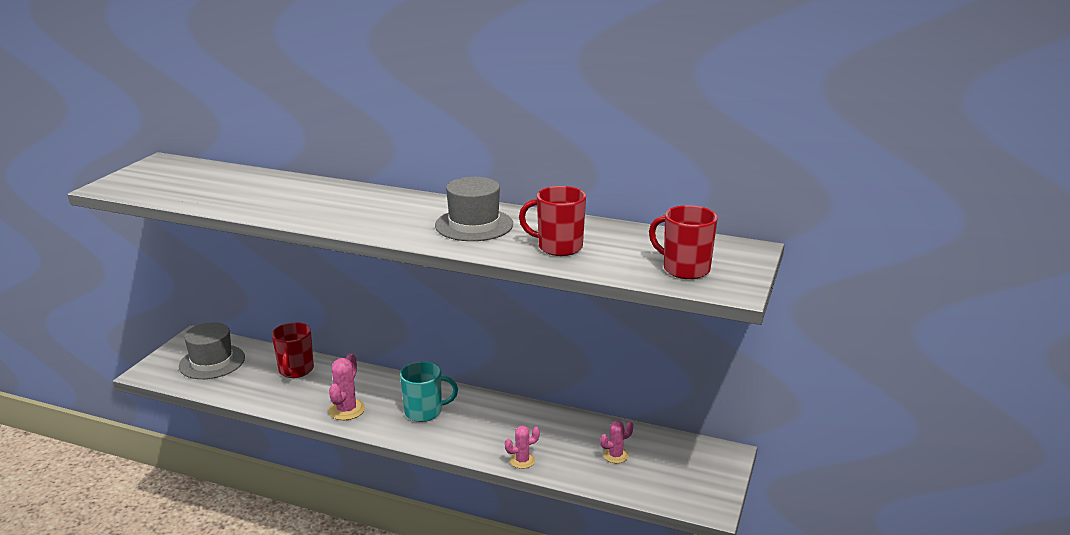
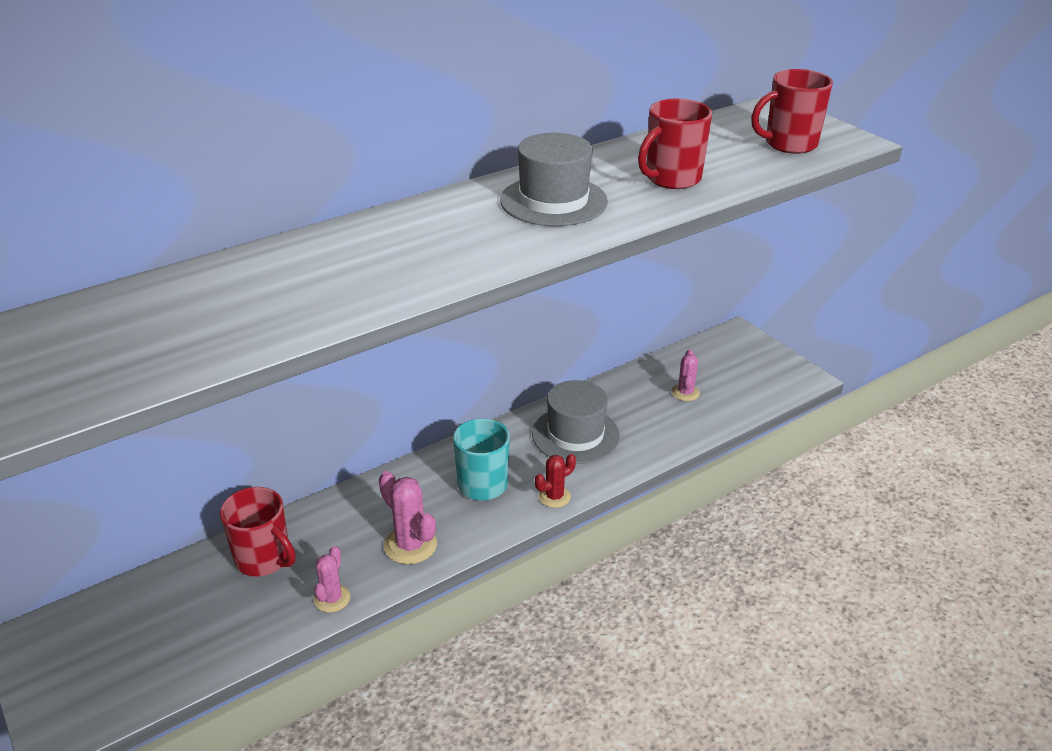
camera: 55 degrees left, 10 degrees up
(212, 362) = (130, 640): grey hat -> grey hat (575, 435)
(439, 443) = (554, 497): none -> red cactus
(522, 461) = (641, 452): pink cactus -> pink cactus (332, 598)

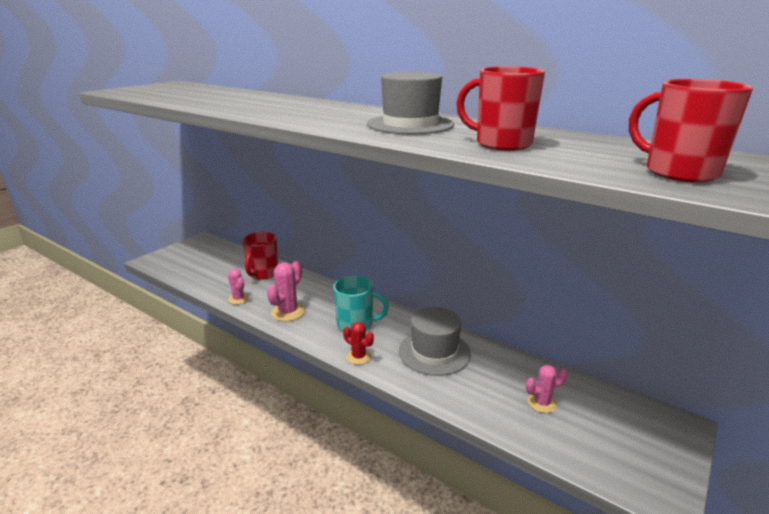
camera: 70 degrees right, 10 degrees down
(332, 598) = (238, 299): pink cactus -> pink cactus turned 60 degrees clockwise

